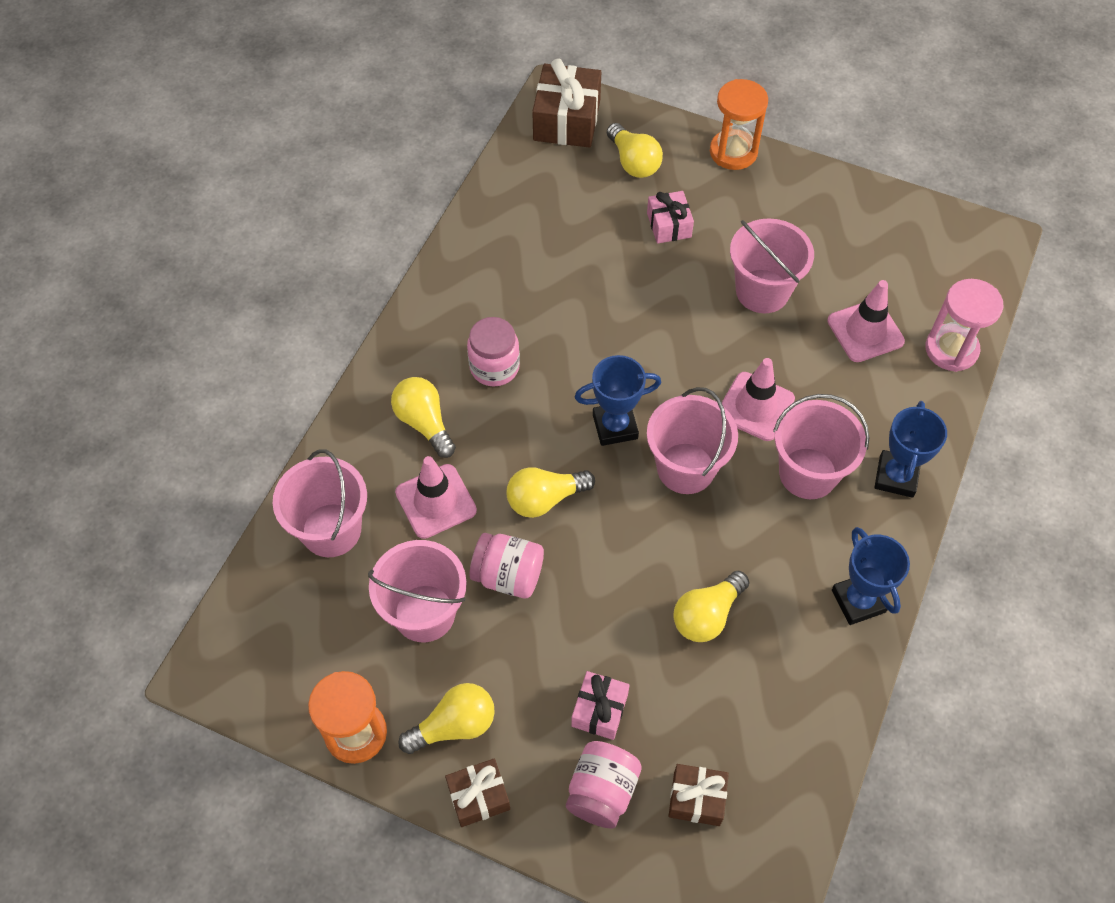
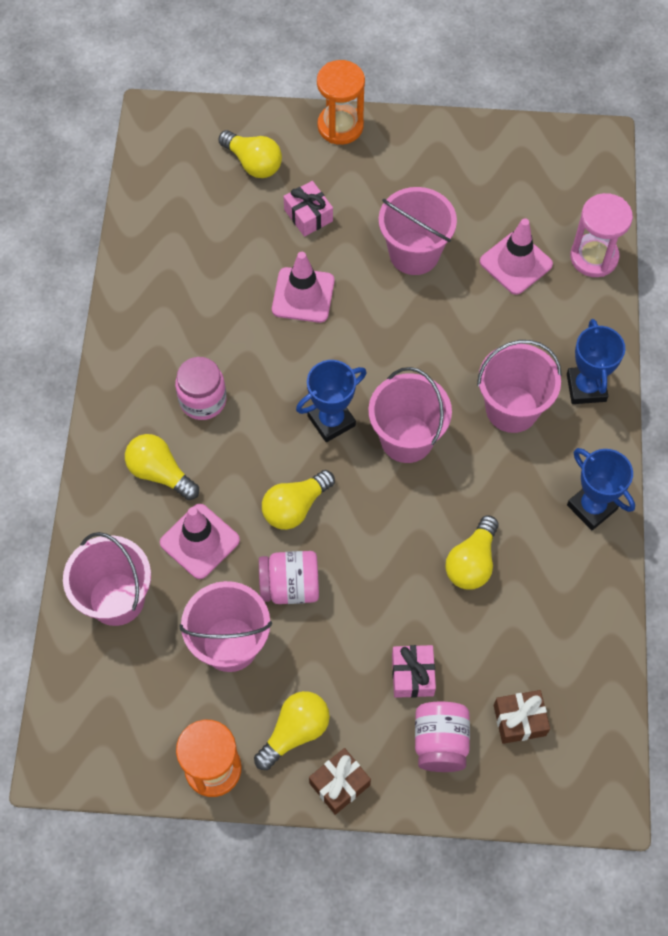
camera: 20 degrees left, 5 degrees up
(567, 120) = (175, 139): brown gift -> none
(755, 406) = (446, 363): pink traffic cone -> pink traffic cone (303, 295)

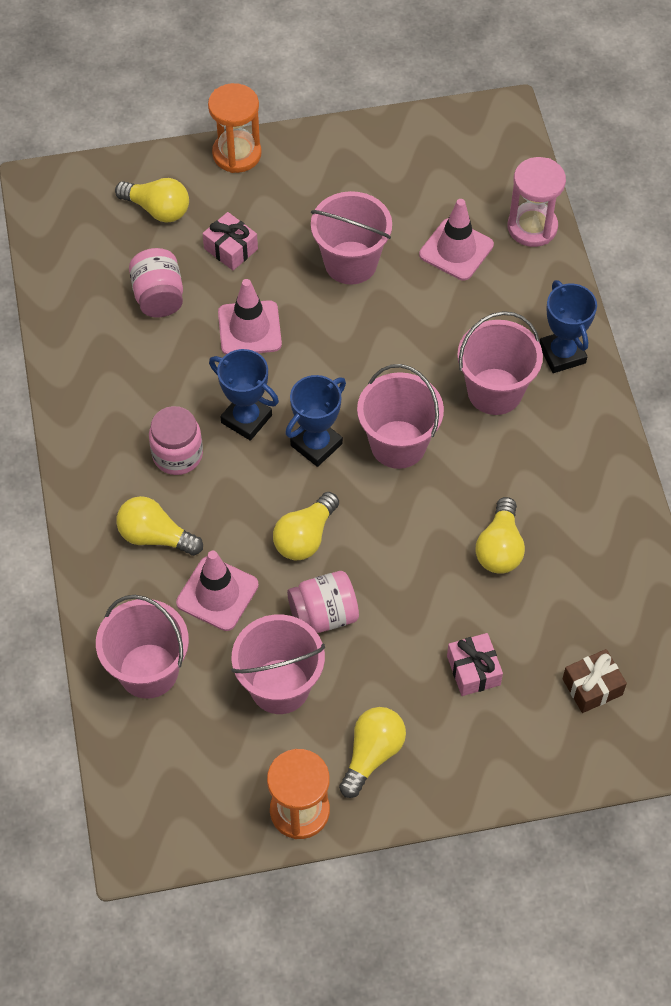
camera: 15 degrees left, 5 degrees down
(339, 784) = (432, 793): brown gift -> none
(440, 742) = (520, 727): pink jar -> pink jar (158, 297)
(592, 507) = (602, 467): blue trophy -> blue trophy (246, 419)

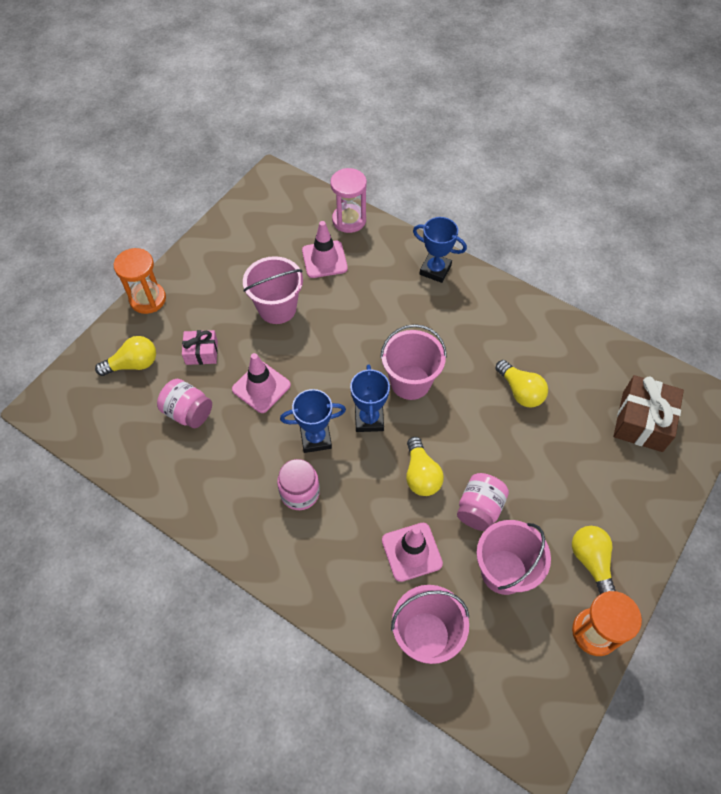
camera: 45 degrees left, 0 degrees up
(155, 536) = (340, 552): yellow light bulb -> none
(473, 670) = (583, 466): pink gift -> none
(494, 391) = (425, 314): pink bucket -> none
(592, 687) = (642, 421): brown gift -> brown gift, size x1.71

